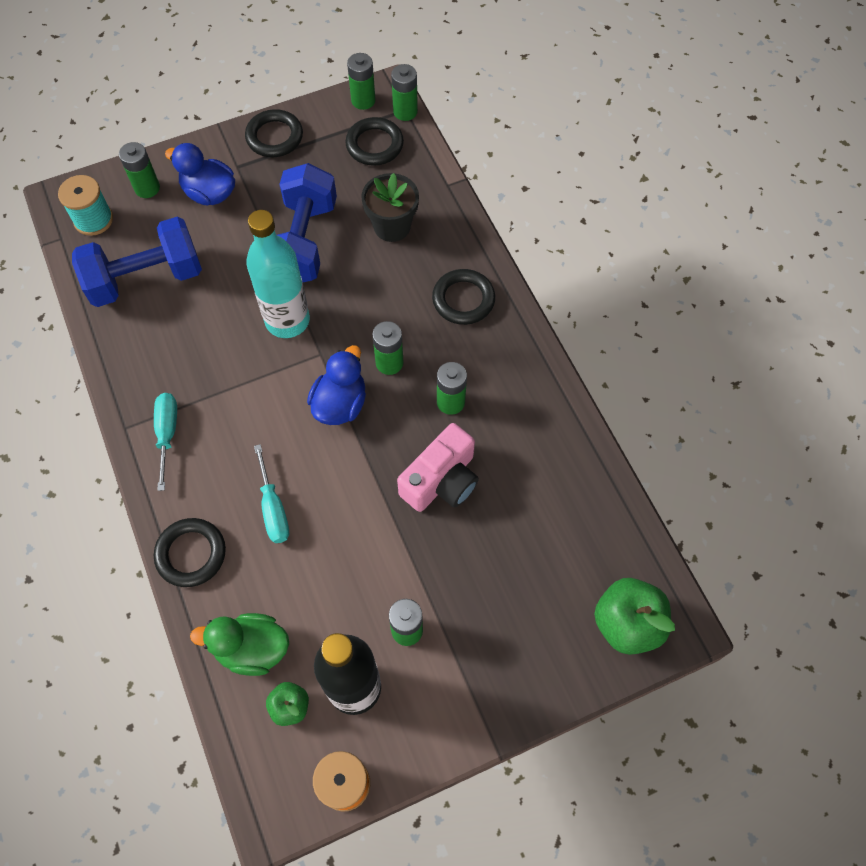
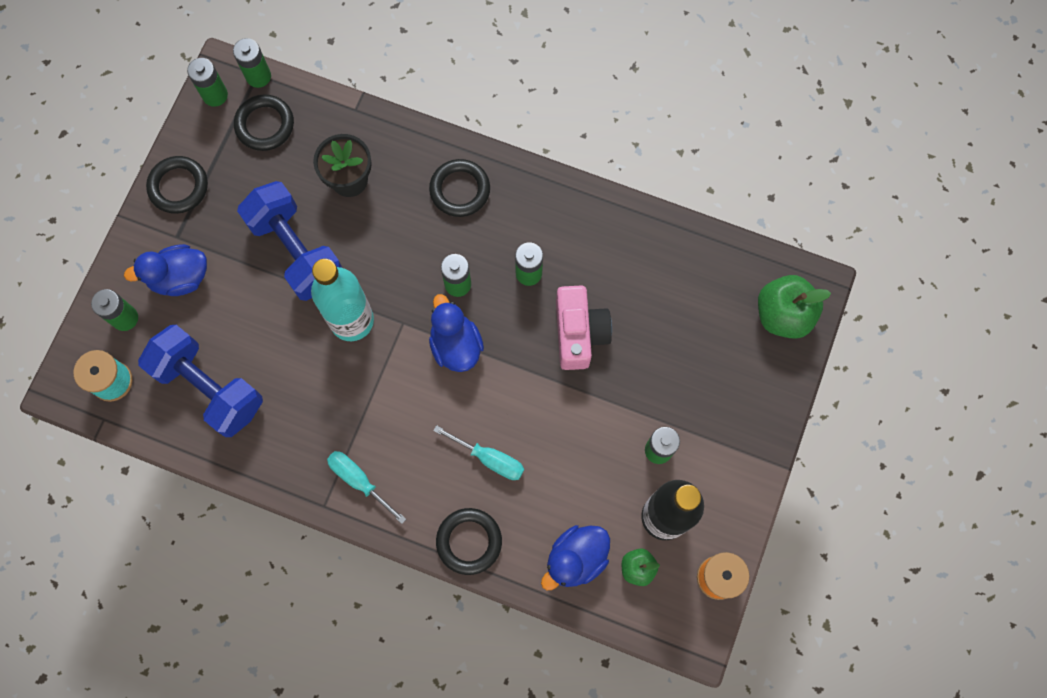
camera: 45 degrees left, 10 degrees up
(146, 278) = (209, 387): blue dumbbell -> blue dumbbell turned 75 degrees counterclockwise
(252, 649) = (576, 559): green duck -> blue duck

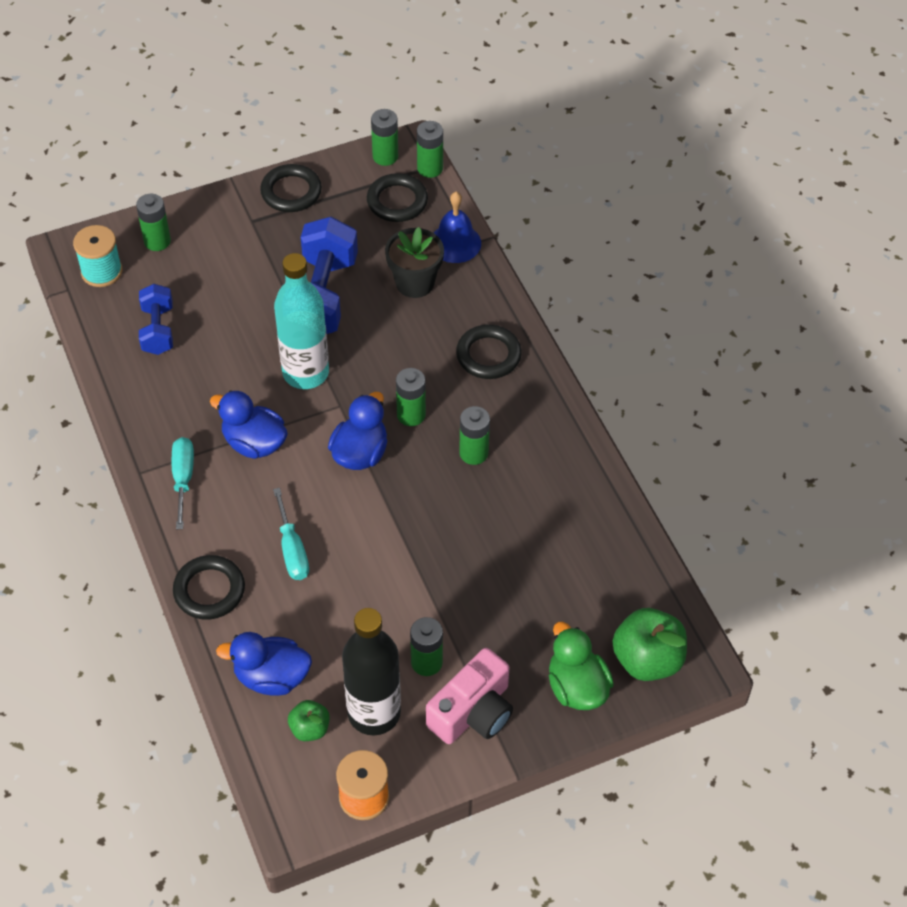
camera: 45 degrees right, 20 degrees down
(180, 278) = (223, 247): blue duck -> blue duck (254, 443)
(209, 387) = (158, 330): blue dumbbell -> blue dumbbell, size x0.57
(342, 122) = (455, 243): none -> blue bell
(579, 333) = (463, 526): pink camera -> pink camera (473, 712)
(762, 375) = (576, 687): none -> green duck

